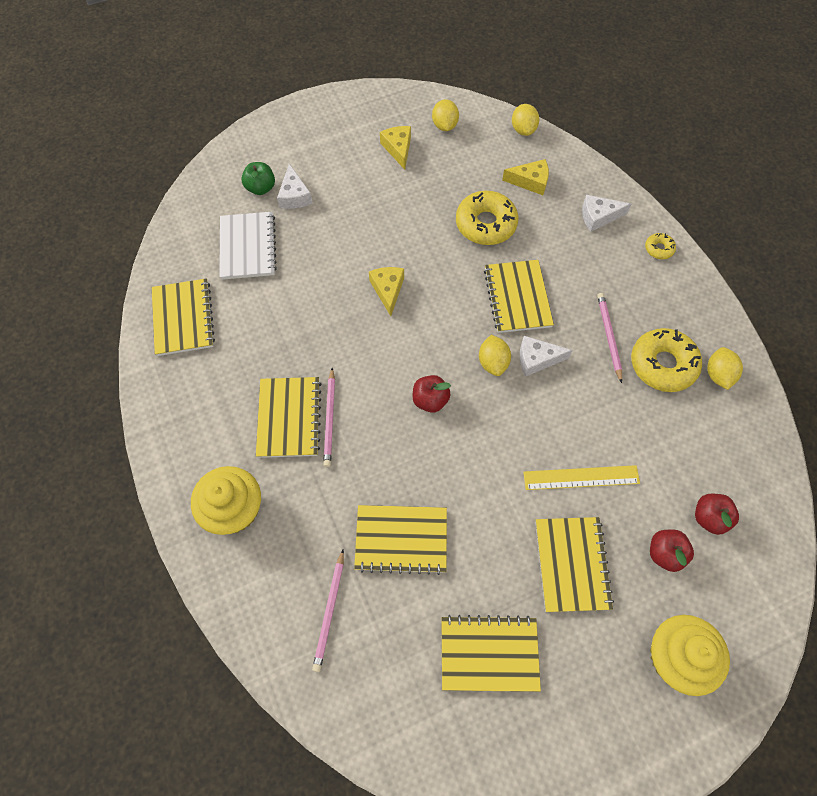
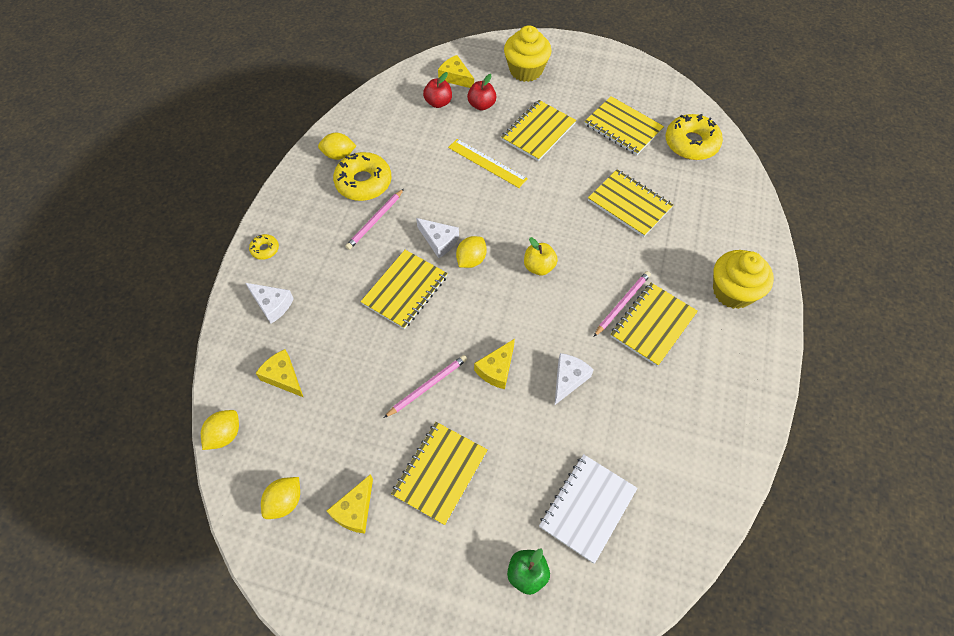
camera: 140 degrees left, 5 degrees down
(183, 318) = (693, 475): yellow notebook -> yellow notebook (440, 473)
(294, 196) = (500, 535): white cheese -> white cheese (568, 379)
(330, 612) = (702, 198): pink pencil -> pink pencil (427, 386)
(430, 400) = (539, 267): red apple -> yellow apple
(485, 224) = (362, 366): yellow donut -> yellow donut (691, 143)
(718, 375) = (339, 155): yellow lemon -> yellow lemon turned 45 degrees clockwise
(734, 572) = (455, 77): none -> yellow cheese

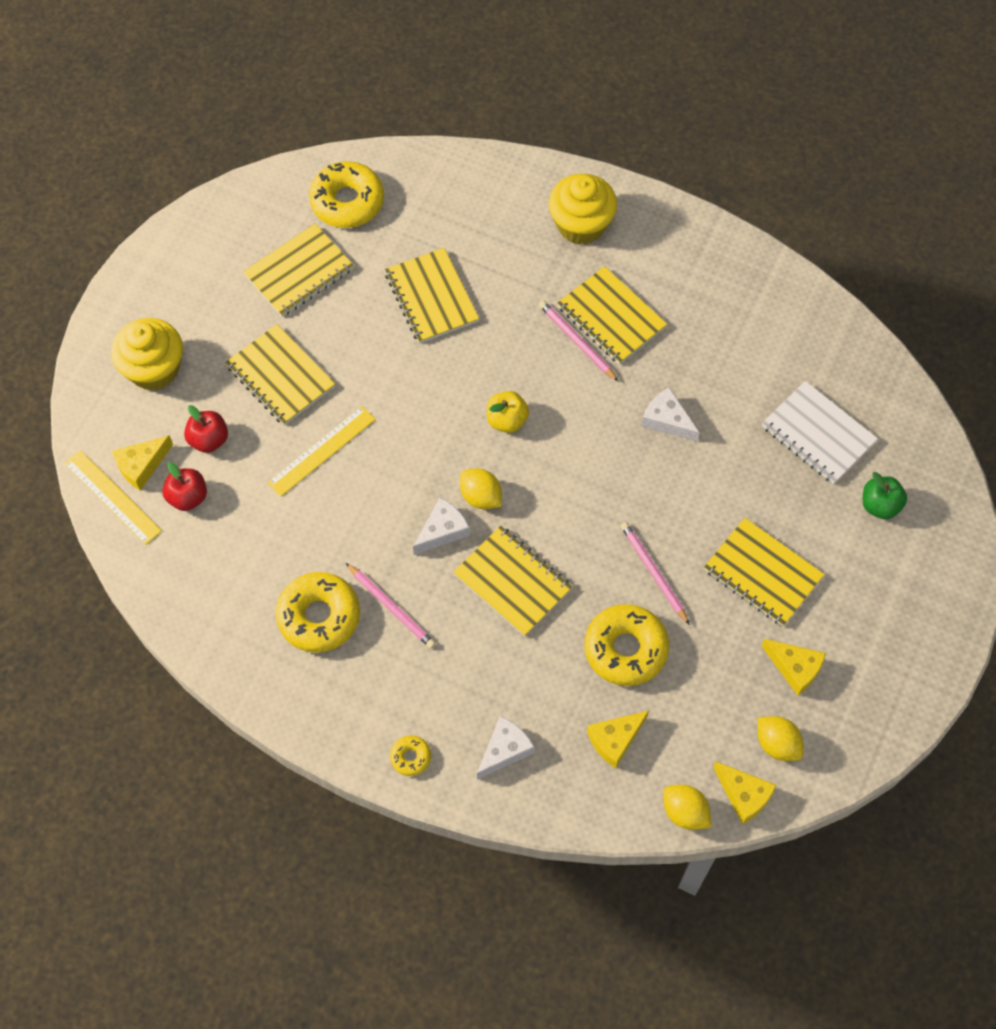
camera: 80 degrees left, 5 degrees up
(339, 155) = (258, 646): yellow lemon -> none
(359, 374) = (625, 649): none -> yellow donut
(431, 69) = (112, 497): none -> yellow ruler
(497, 369) = (642, 493): yellow cheese -> yellow cheese (744, 795)
(629, 204) = (431, 297): yellow notebook -> yellow notebook turned 75 degrees counterclockwise

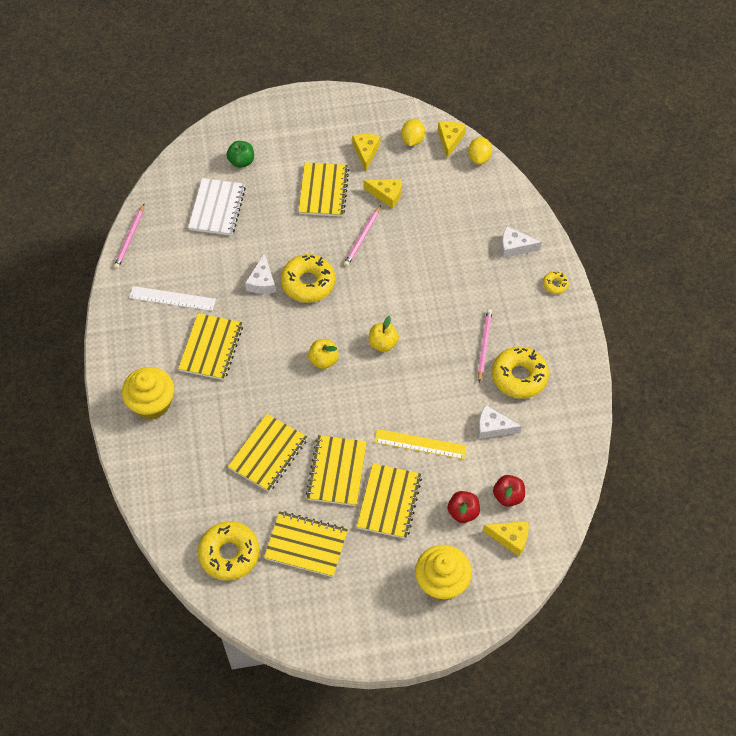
camera: 125 degrees left, 5 degrees down
(112, 497) = (543, 539): yellow ruler -> none
(442, 531) = (419, 349): white cheese -> white cheese (493, 427)
(481, 496) = (383, 343): yellow lemon -> yellow apple
(512, 582) = (421, 297): yellow notebook -> yellow notebook (337, 471)
(576, 341) = (242, 356): pink pencil -> pink pencil (130, 238)
(615, 740) = (468, 204): yellow cheese -> yellow cheese (386, 194)
(625, 649) = (416, 226): yellow donut -> yellow donut (308, 283)
(711, 315) = (172, 298): none -> white ruler

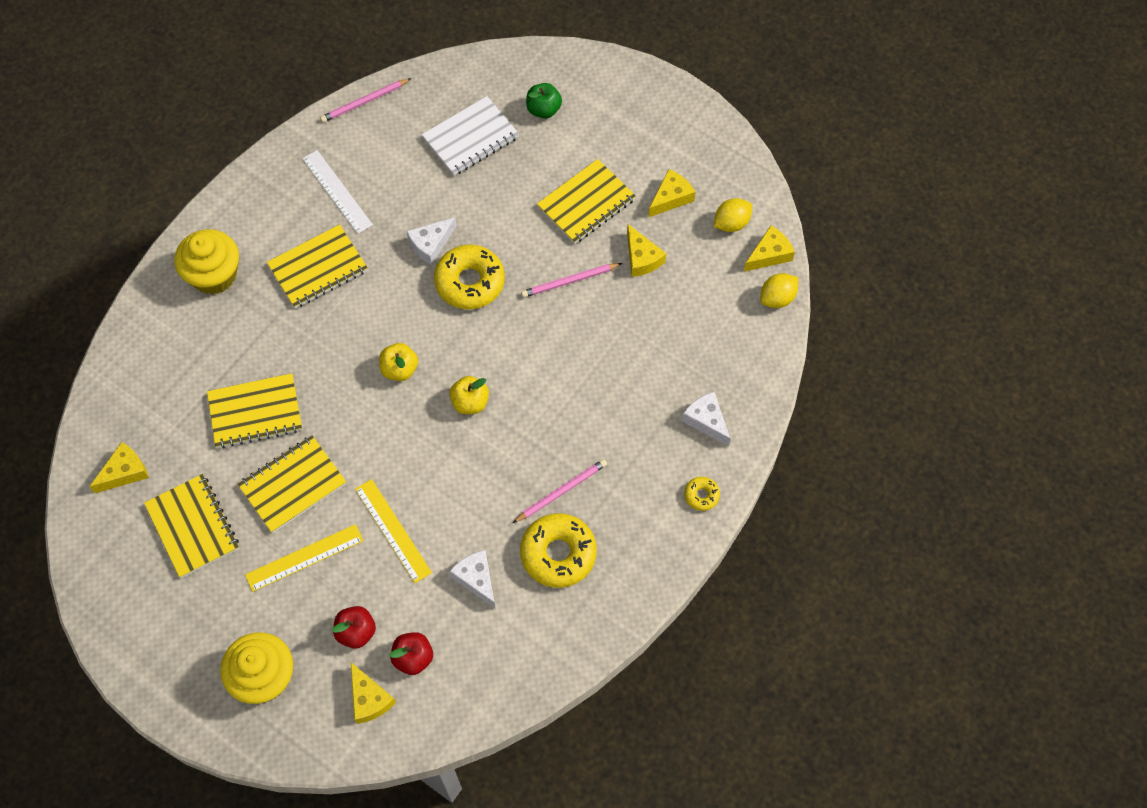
camera: 45 degrees right, 5 degrees up
(229, 554) = (125, 472): yellow donut -> yellow cheese
(389, 502) = (304, 558): yellow notebook -> yellow ruler

